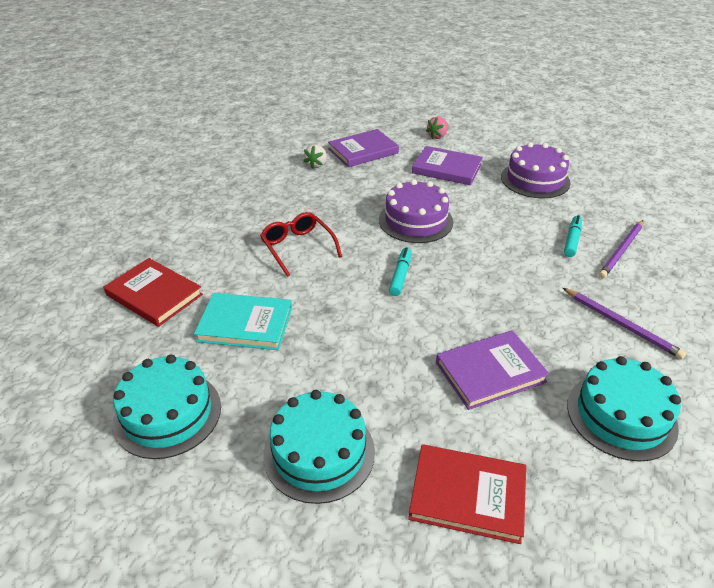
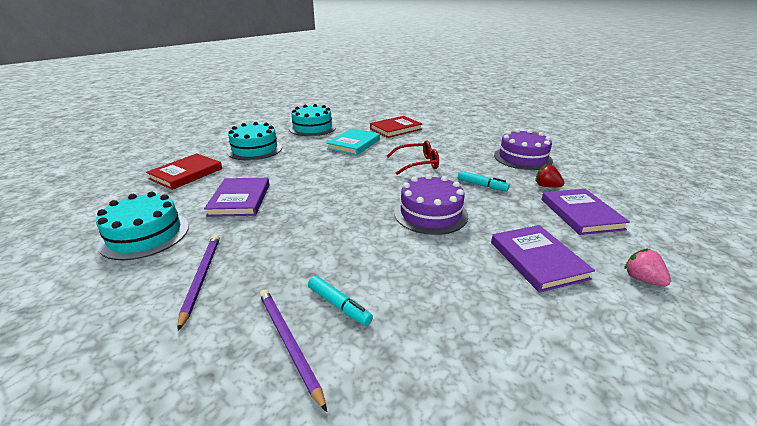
camera: 110 degrees right, 10 degrees down
(316, 164) = (546, 186): white strawberry -> red strawberry
(400, 275) = (359, 191): turquoise marker -> turquoise marker (482, 185)
(447, 169) = (537, 260): purple book -> purple book turned 60 degrees counterclockwise
(535, 180) = (498, 336): purple cake -> purple cake (522, 158)
(621, 324) = (201, 278): purple pencil -> purple pencil turned 105 degrees clockwise

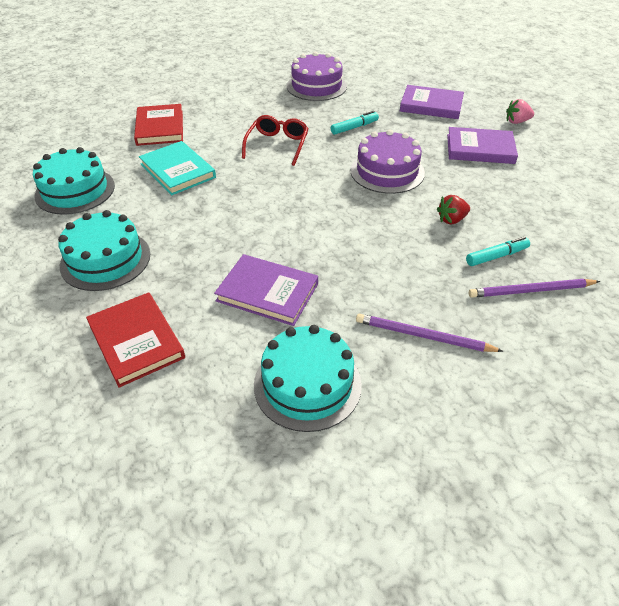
camera: 65 degrees left, 15 degrees up
(546, 186) = (379, 99): red strawberry -> red strawberry (451, 220)

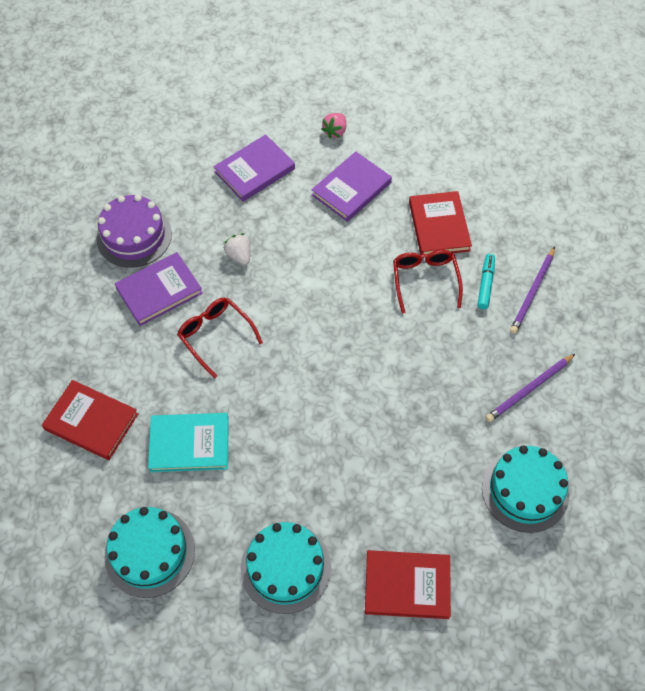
camera: 55 degrees left, 15 degrees up
(267, 292) = (416, 462): purple book -> purple book (159, 291)
(354, 127) = (239, 255): turquoise marker -> white strawberry
(387, 171) = (328, 278): purple cake -> none
(451, 220) = (425, 280): red strawberry -> red glasses
(513, 205) = (439, 226): none -> red book

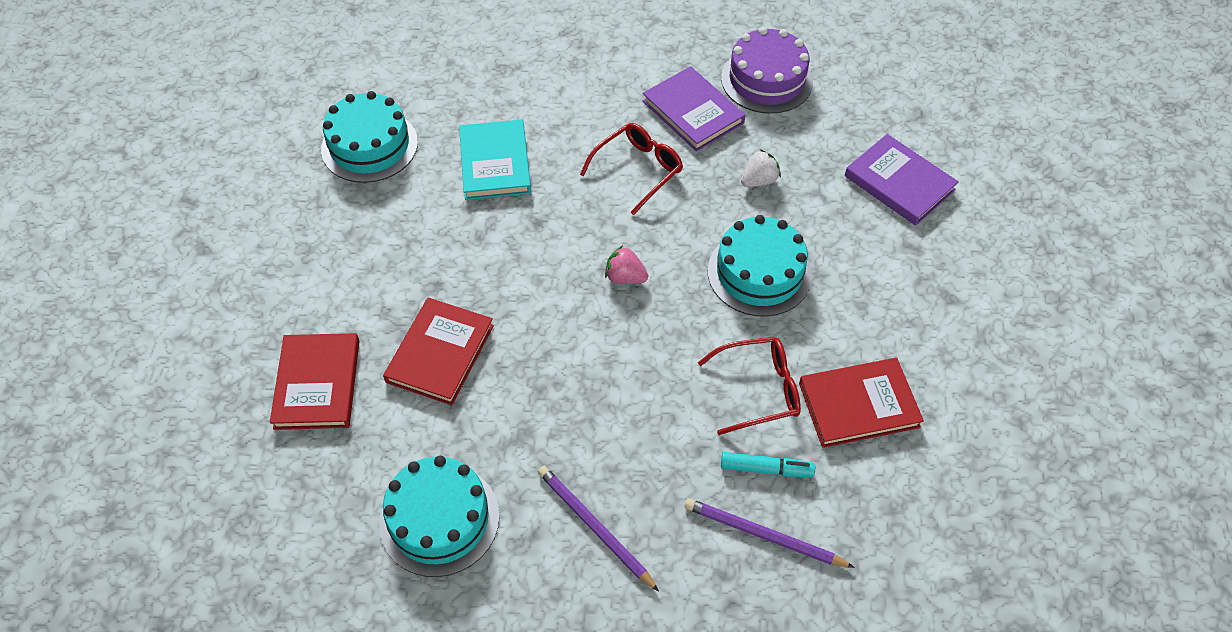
camera: 85 degrees right, 5 degrees down
(91, 421) = (518, 79): red book -> red book (440, 353)
(285, 567) = (346, 263): turquoise cake -> turquoise cake (759, 273)
(335, 131) = (997, 267): pink strawberry -> pink strawberry (625, 277)
(351, 189) = (898, 293): purple book -> none

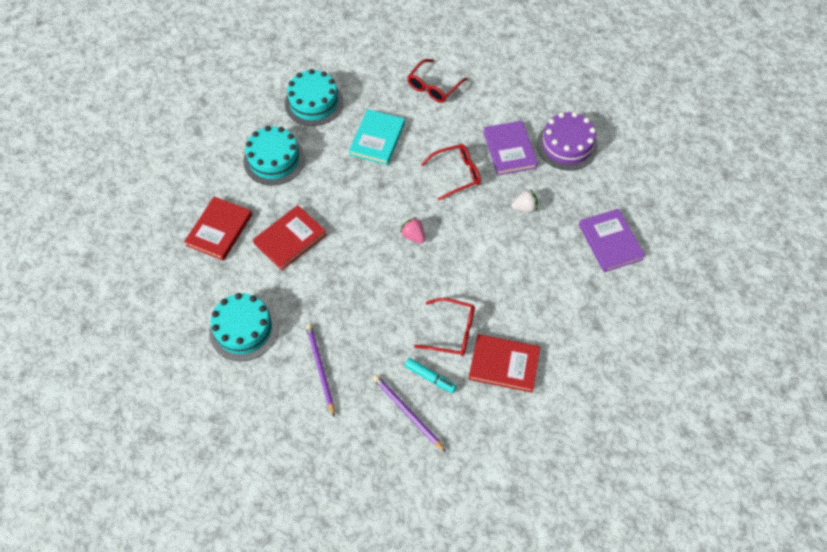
camera: 25 degrees right, 5 degrees up
(537, 65) = (434, 87): none -> red glasses
(759, 273) = (492, 264): turquoise cake -> turquoise cake (274, 160)

